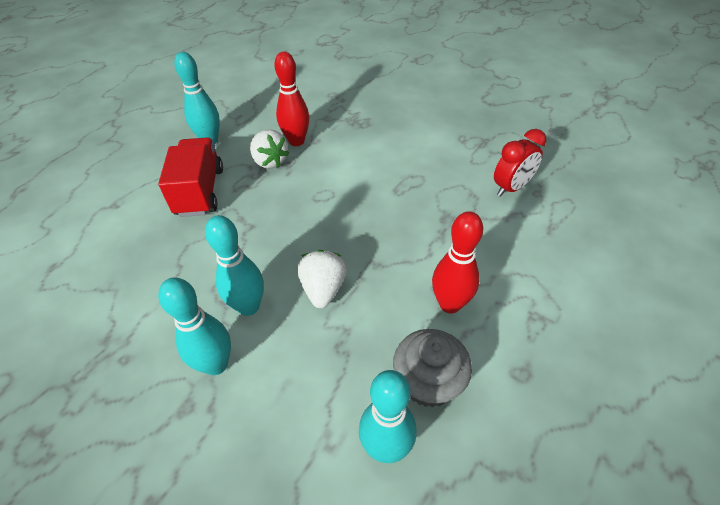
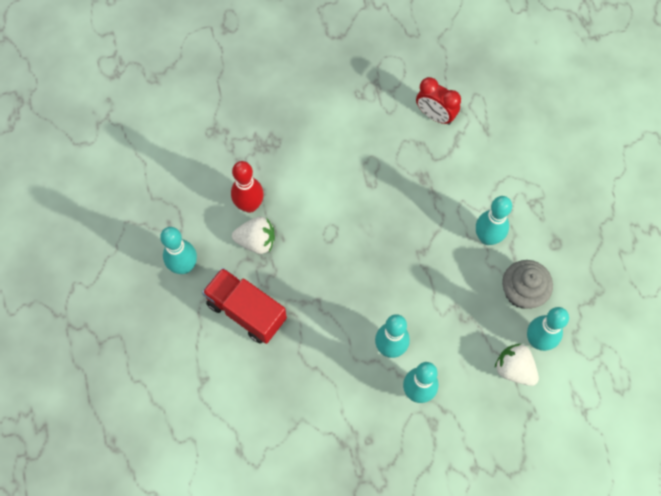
camera: 50 degrees left, 20 degrees up
(323, 289) = (415, 296): white strawberry -> white strawberry (514, 369)
(450, 304) = (487, 237): red bowling pin -> turquoise bowling pin
(511, 188) = (435, 115): red clock -> red clock turned 120 degrees clockwise

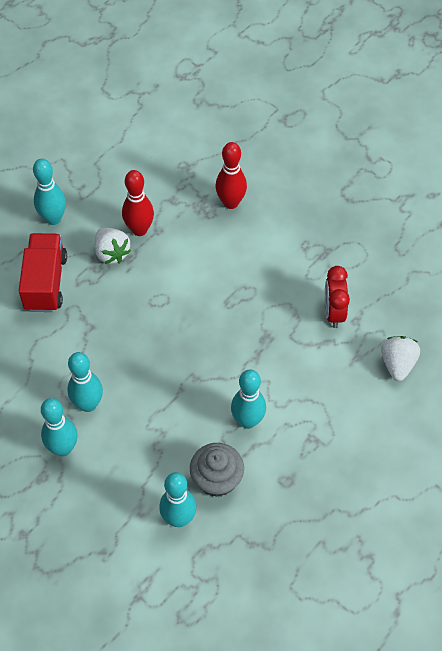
camera: 55 degrees right, 10 degrees down
(277, 120) = (231, 203): none -> red bowling pin
(514, 369) = (137, 514): white strawberry -> white strawberry (397, 364)

